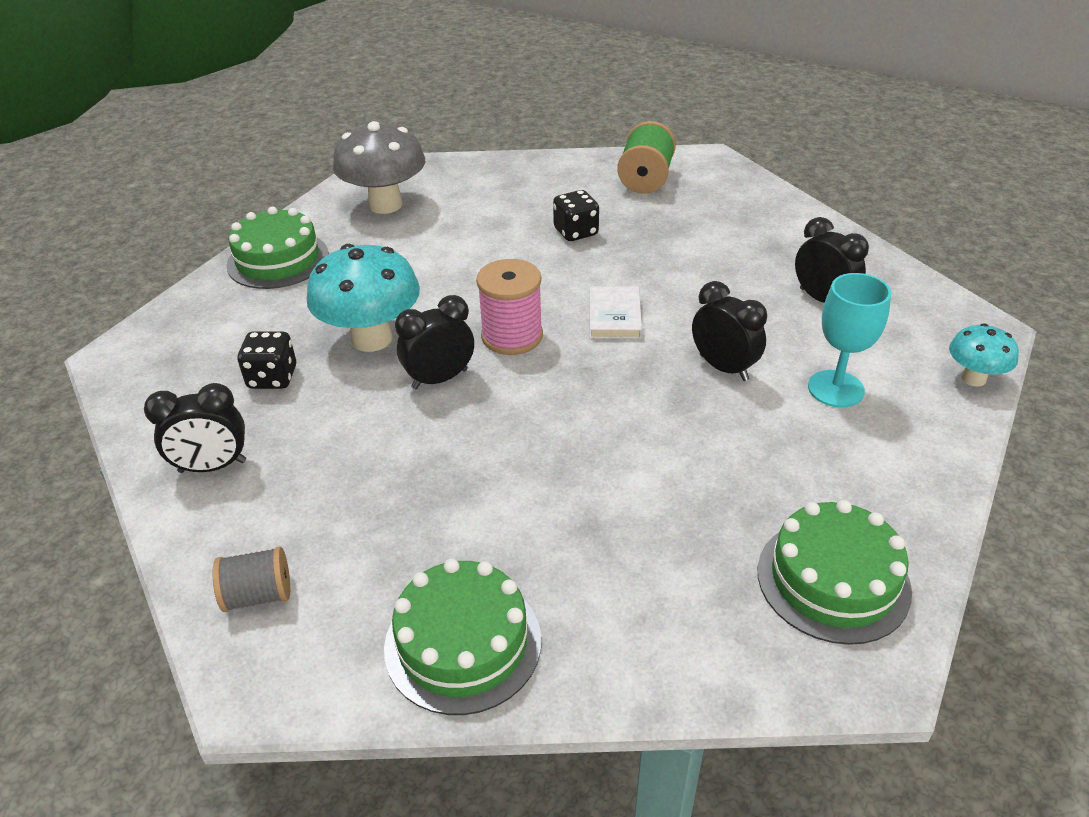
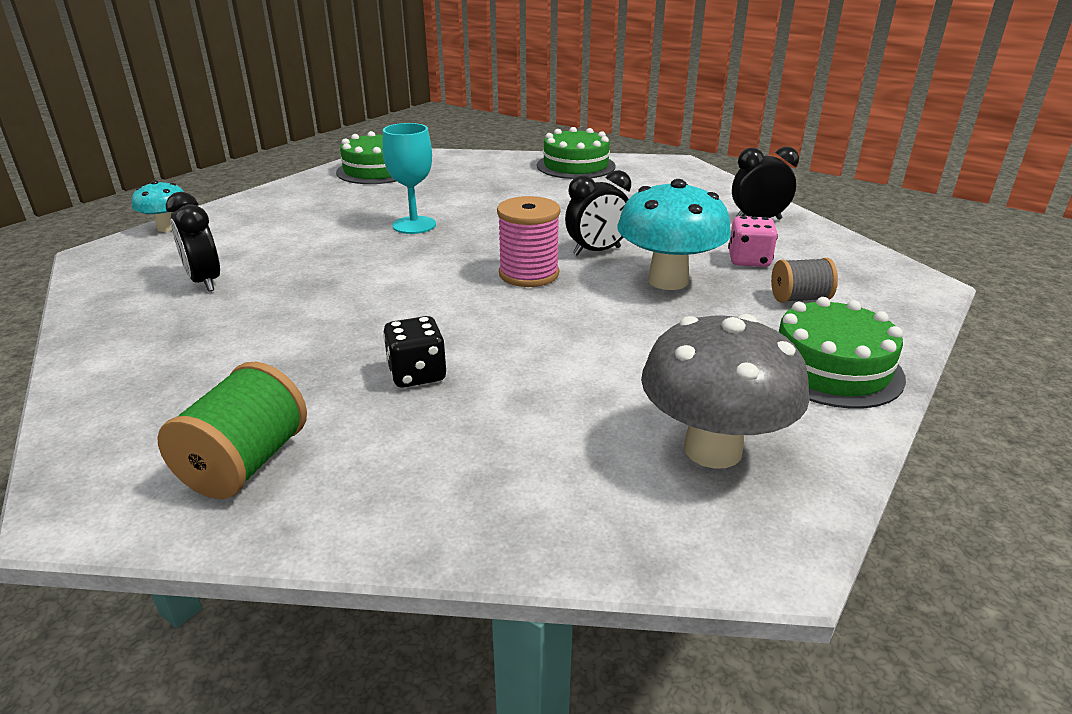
camera: 175 degrees left, 10 degrees down
(258, 595) = (689, 180): grey spool -> grey spool (799, 298)
(272, 378) = (749, 260): black dice -> pink dice
(614, 316) = (422, 282): white book -> none
(723, 367) = (352, 244): black clock -> none
(835, 389) = (279, 229): turquoise goblet -> turquoise goblet (414, 225)

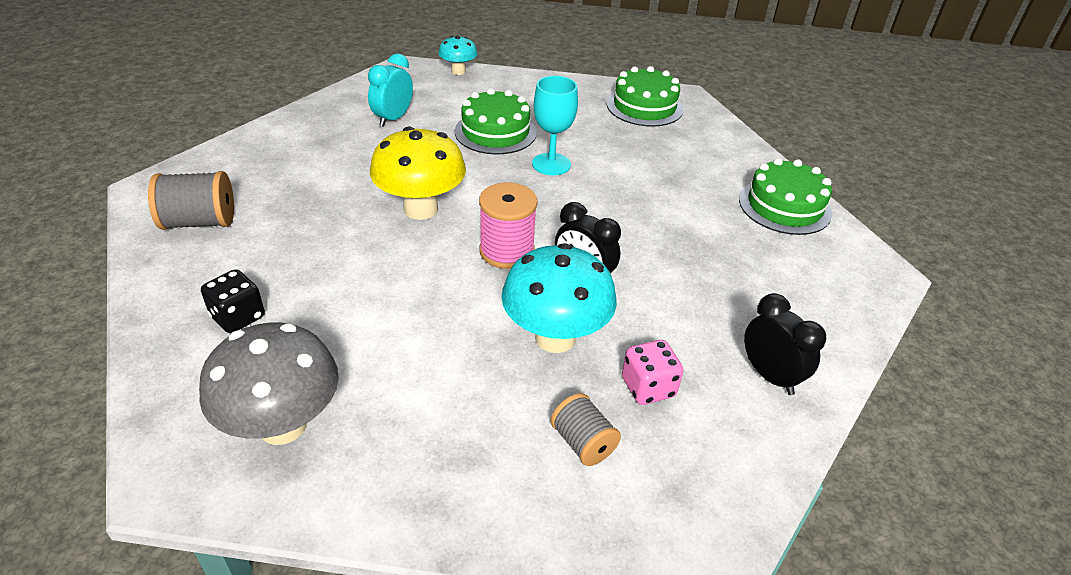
camera: 60 degrees right, 10 degrees up
(205, 282) = (393, 119): black clock -> turquoise clock
(245, 463) = (200, 222): green spool -> grey spool
(410, 301) = (421, 209): none -> yellow mushroom
(417, 374) = (320, 249): black dice -> black dice (238, 317)
(831, 368) = (448, 486): green cake -> green cake (495, 132)

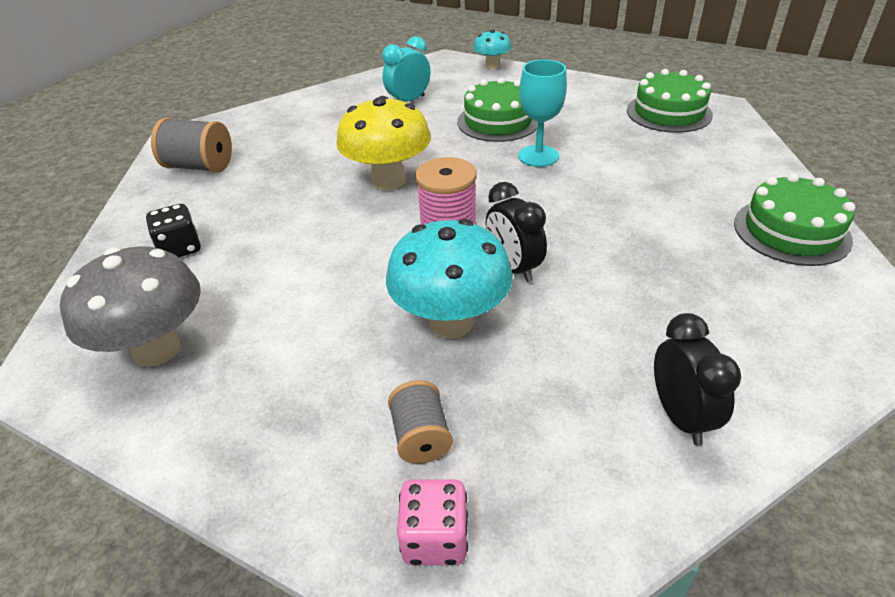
camera: 25 degrees right, 0 degrees up
(648, 387) = (524, 395): pink dice -> pink dice (435, 538)

